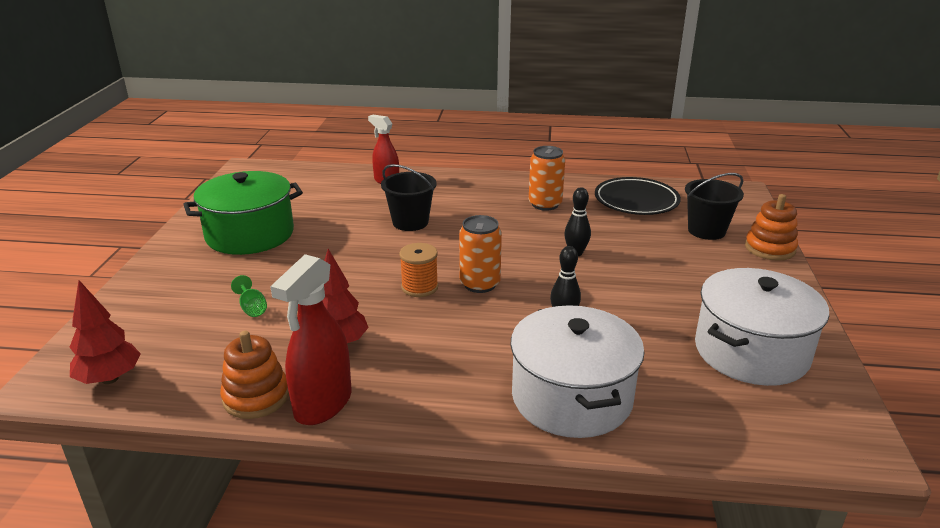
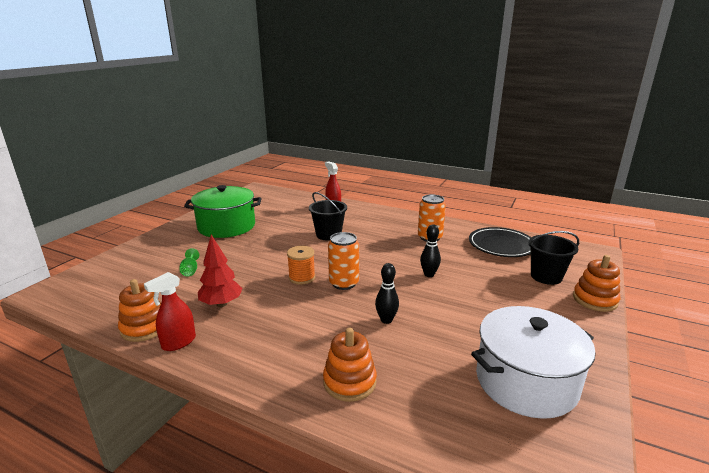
camera: 20 degrees right, 5 degrees down
(110, 379) = (79, 296): red tree -> none
(323, 404) = (178, 343): red spray bottle -> red spray bottle, size x0.66
(572, 397) = (349, 382): white pot -> orange stacking toy

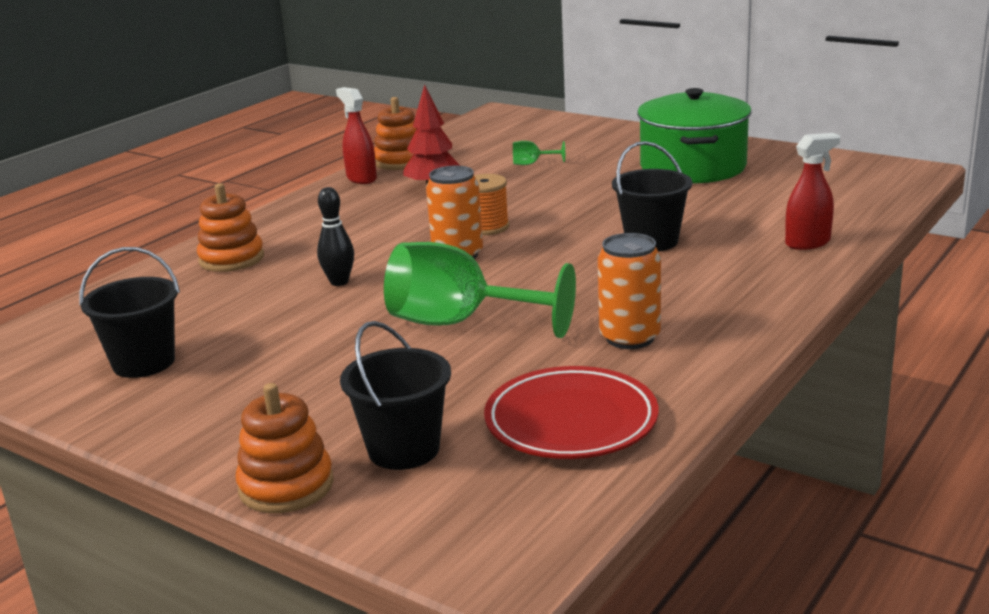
camera: 100 degrees right, 0 degrees up
(429, 274) = (460, 323): black bowling pin -> green goblet
(501, 246) = (571, 421): black plate -> red plate
(526, 381) = (144, 362): white pot -> black bucket

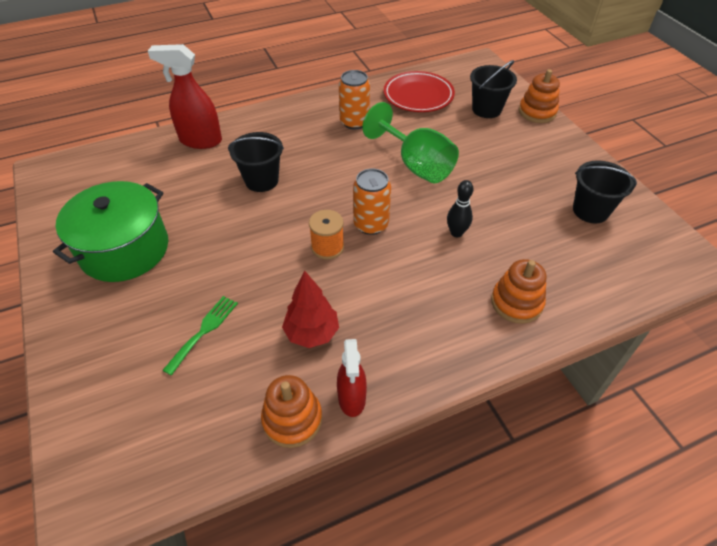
camera: 150 degrees left, 25 degrees up
(532, 163) = (204, 331): green goblet -> green fork
(808, 243) = (200, 140): red spray bottle -> red spray bottle, size x1.52

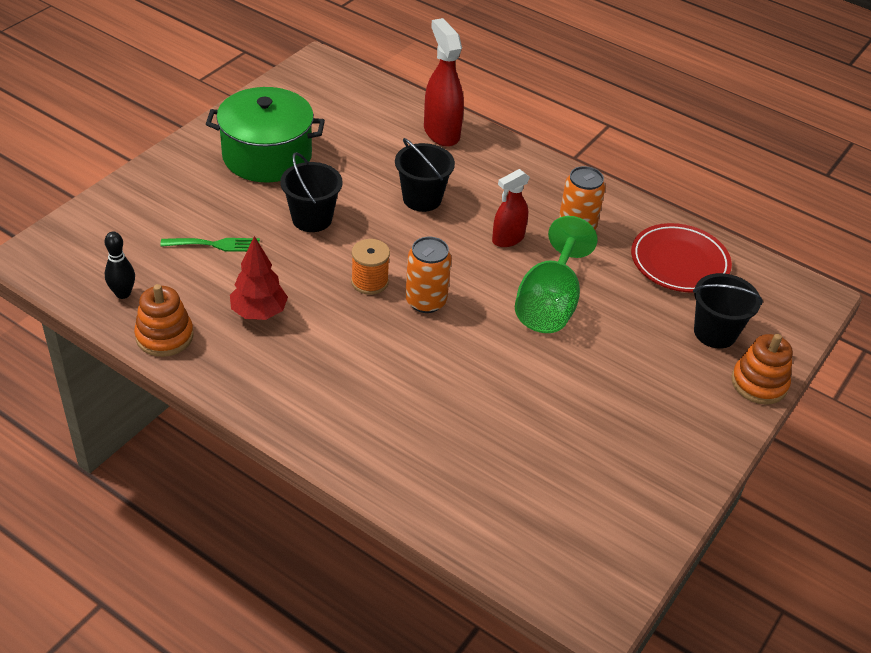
camera: 55 degrees right, 5 degrees down
(352, 398) = (207, 366): red spray bottle -> red spray bottle (507, 239)
(456, 233) = (467, 372): black bowling pin -> black bowling pin (123, 294)
(516, 302) = (403, 451): orange stacking toy -> none
(590, 211) = (605, 483): black bucket -> black bucket (312, 219)

